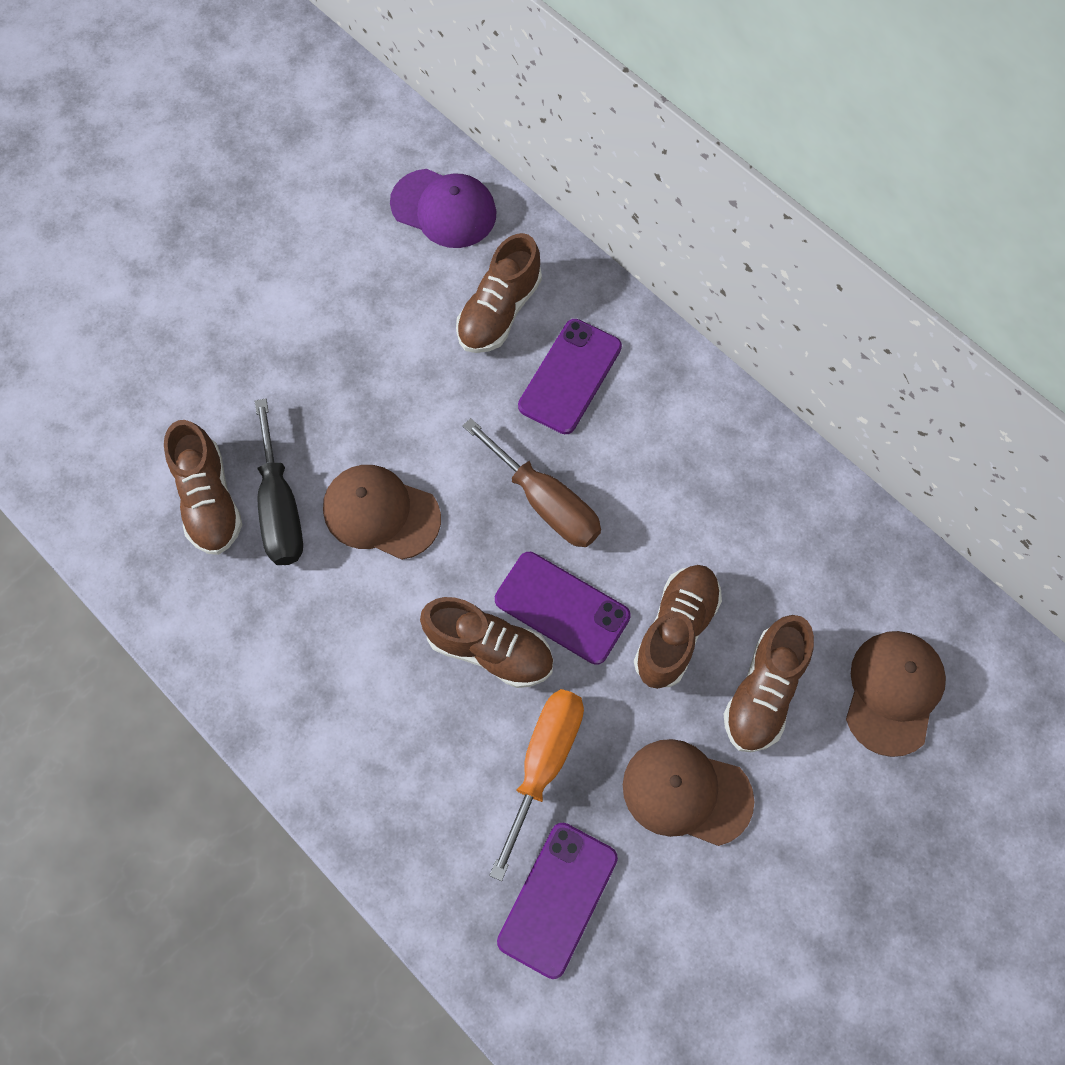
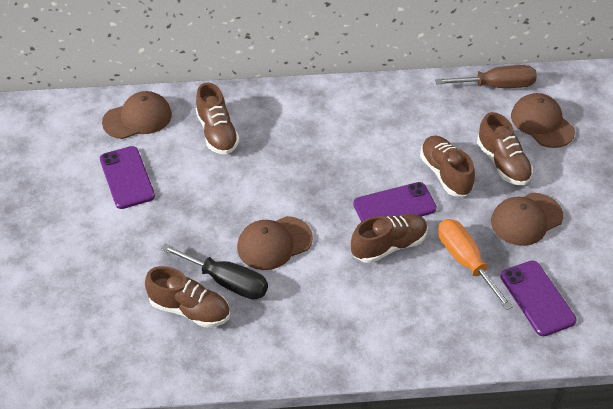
camera: 50 degrees left, 20 degrees down
(444, 209) = (137, 118): purple cap -> brown cap
(545, 502) = (335, 178): brown screwdriver -> brown screwdriver (497, 86)
(570, 376) = (280, 130): purple phone -> purple phone (127, 177)

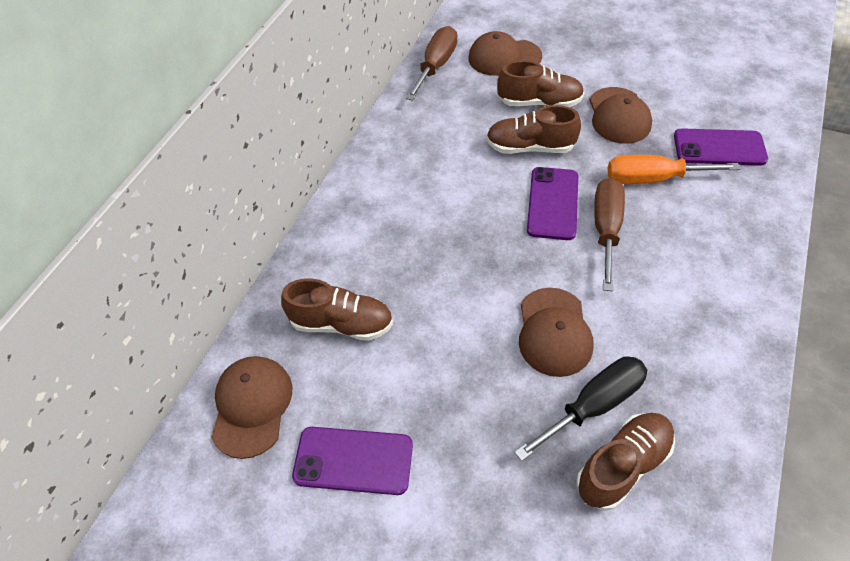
camera: 60 degrees left, 5 degrees up
(389, 246) = (606, 229): brown shoe -> brown screwdriver

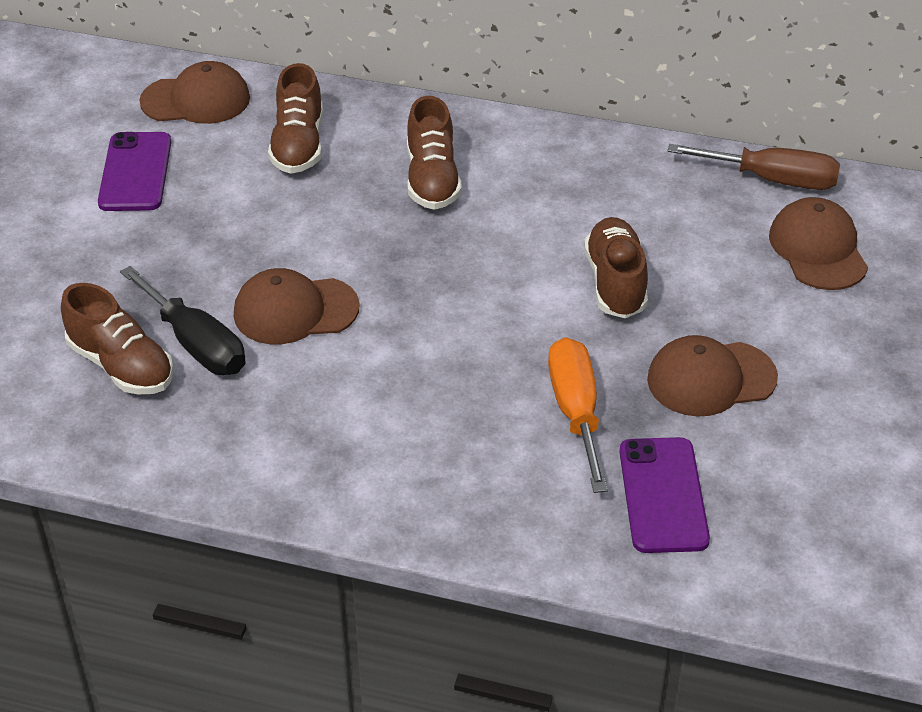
camera: 80 degrees right, 10 degrees down
(539, 102) = (718, 290): brown shoe -> brown shoe (432, 179)
(553, 203) = (508, 307): purple phone -> none
(606, 229) = (467, 359): brown screwdriver -> none

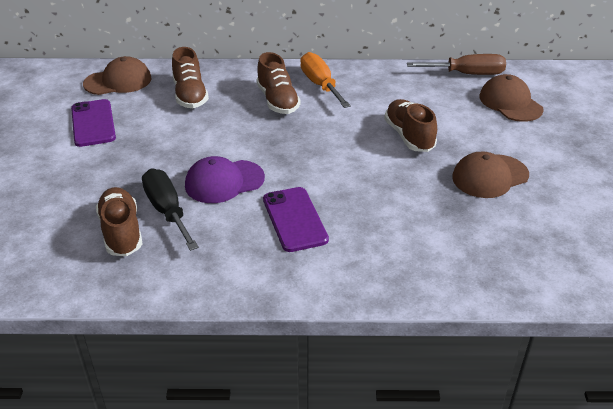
camera: 15 degrees left, 5 degrees down
(121, 366) = (121, 232): brown shoe -> brown shoe turned 135 degrees counterclockwise
(196, 344) = (167, 211): black screwdriver -> black screwdriver turned 150 degrees counterclockwise
(295, 311) = (224, 182): brown cap -> purple cap
(576, 412) = (422, 208): orange screwdriver -> orange screwdriver (320, 85)
(663, 495) = (498, 244): purple phone -> purple phone (294, 219)

